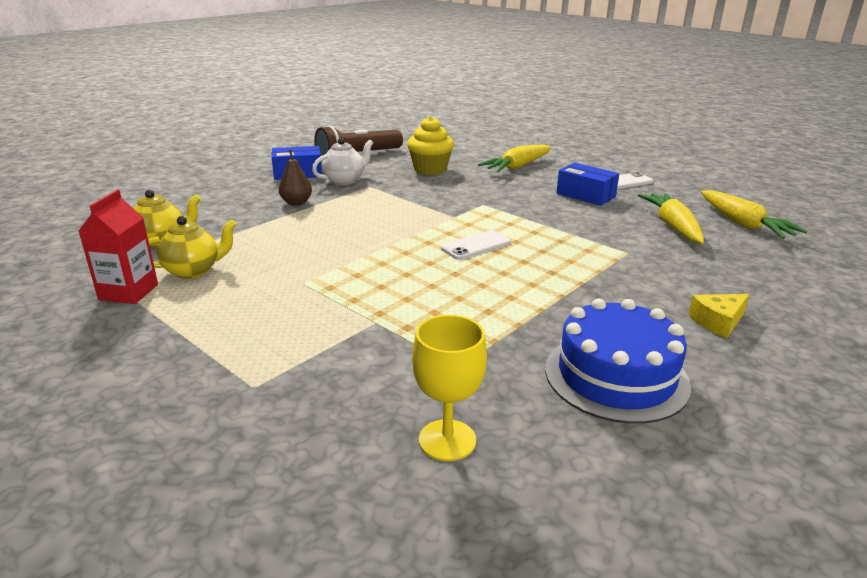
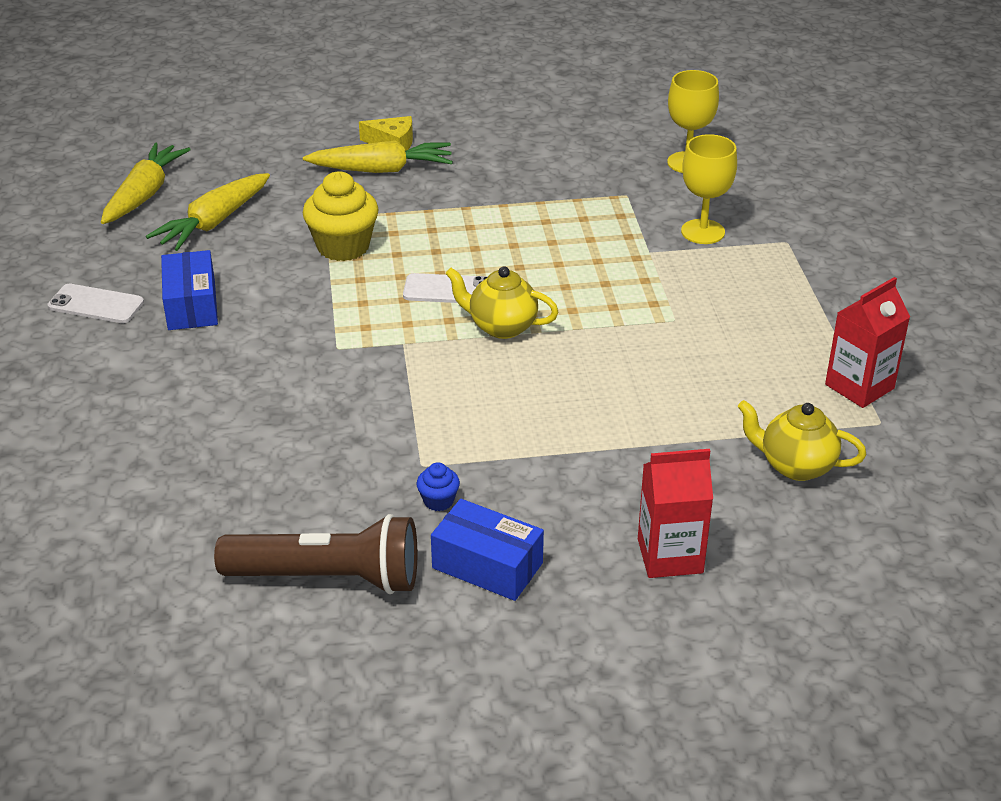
camera: 140 degrees left, 10 degrees up
(193, 271) = (778, 389): yellow teapot -> yellow teapot (501, 327)
(214, 196) = (670, 556): none -> red carton
(296, 203) = (564, 472): brown pear -> none
(344, 180) = (438, 501): white teapot -> blue cupcake
(346, 360) = (703, 232): none -> yellow goblet
(430, 169) = (276, 466): yellow cupcake -> yellow cupcake (343, 246)
(517, 167) = (149, 406): yellow carrot -> yellow carrot (382, 170)
(616, 376) = (532, 148): blue cake -> none

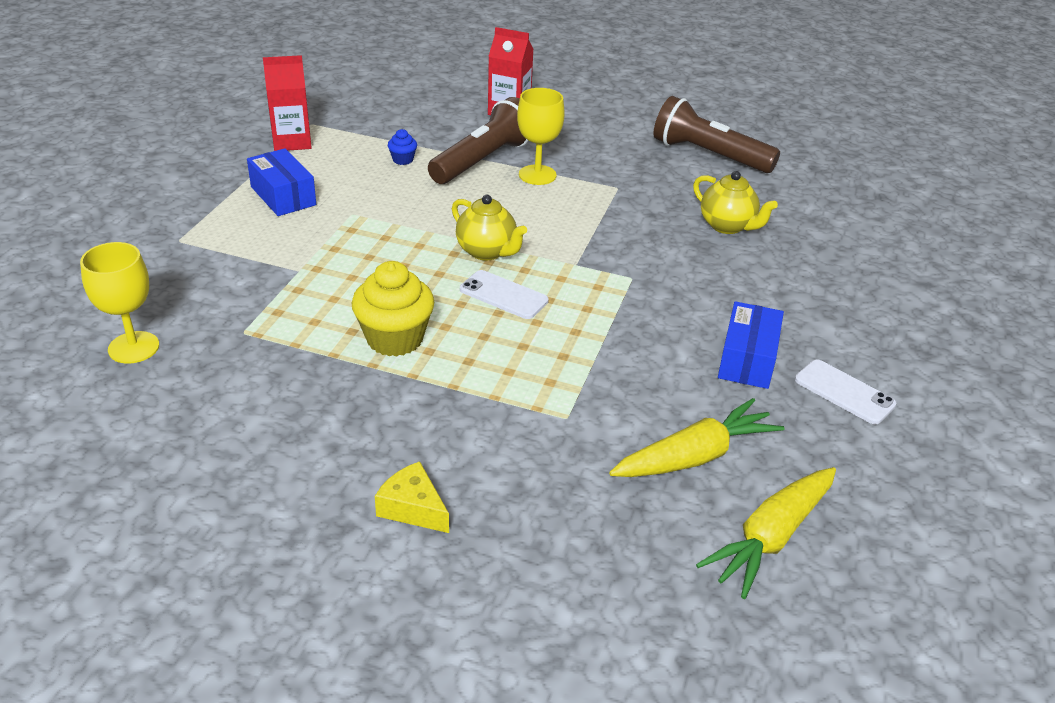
camera: 155 degrees left, 0 degrees up
(343, 246) = (569, 373): yellow cupcake -> yellow cupcake (395, 339)
(382, 170) = (458, 466): yellow carrot -> none
(438, 501) = (620, 168): blue cupcake -> blue cupcake (403, 160)
(487, 565) = (613, 135): blue box -> blue box (283, 196)
(616, 445) = (483, 160): none -> brown flashlight
(703, 232) = (230, 272): yellow goblet -> yellow goblet (537, 175)
(795, 466) = (390, 122): yellow teapot -> yellow teapot (727, 226)

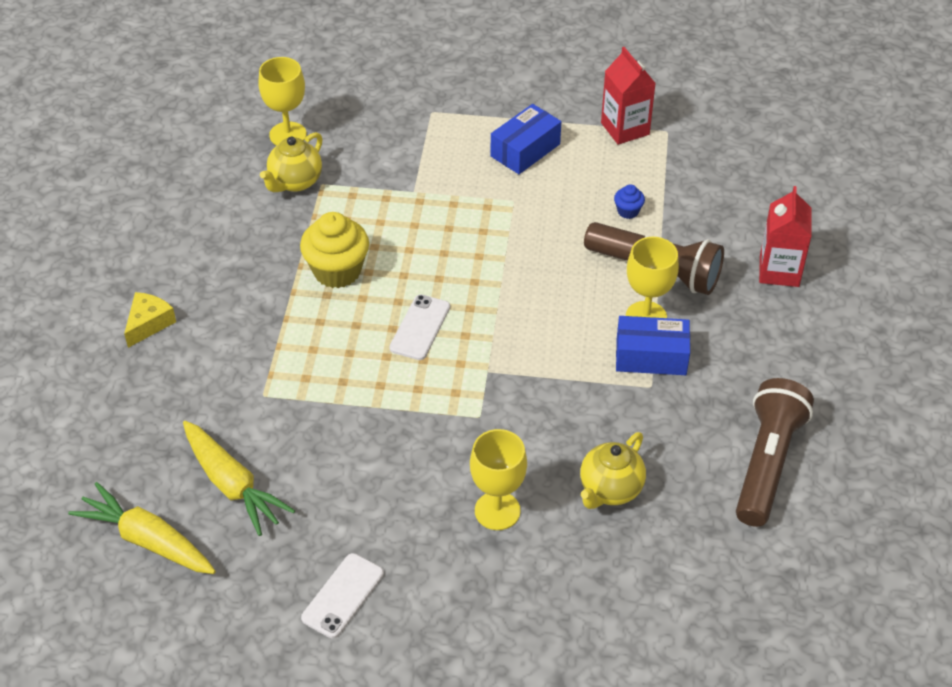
camera: 80 degrees right, 10 degrees up
(487, 251) = (486, 304): yellow teapot -> yellow teapot (295, 182)
(745, 286) = (497, 511): none -> yellow goblet
(747, 359) = (374, 516): blue box -> blue box (651, 356)

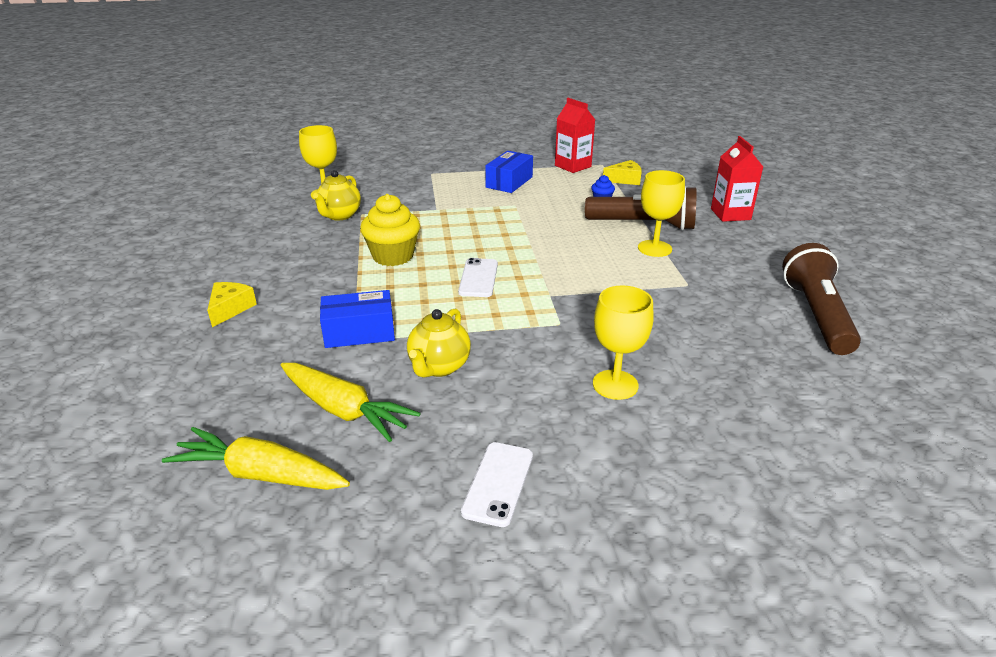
camera: 15 degrees left, 15 degrees down
(610, 490) = (704, 353): yellow teapot -> yellow teapot (439, 367)
(651, 356) = (675, 268): blue box -> blue box (359, 332)
(680, 172) = (625, 180): none -> yellow cheese

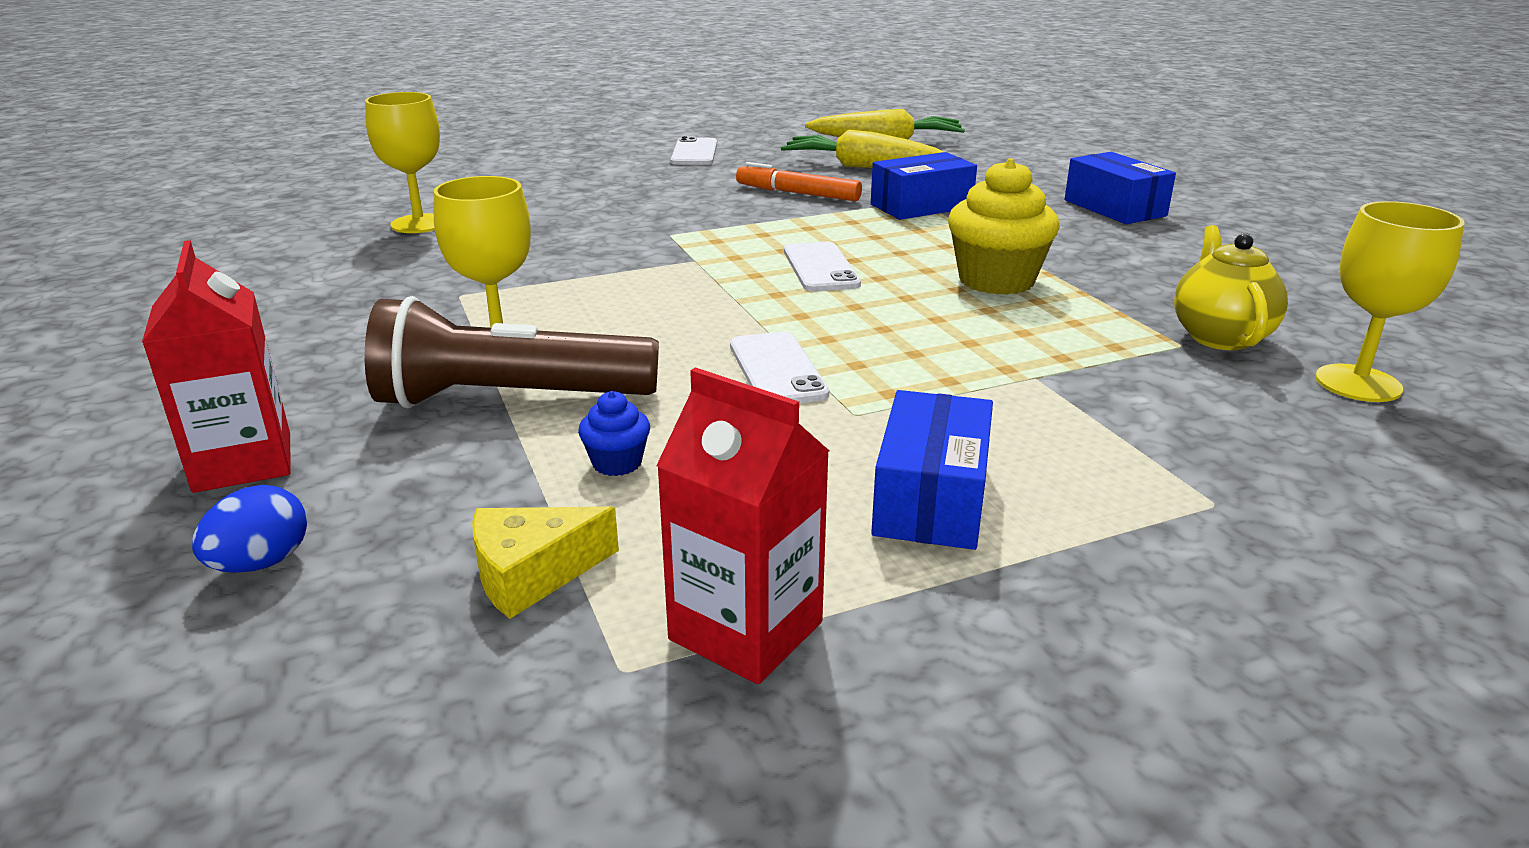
camera: 165 degrees right, 5 degrees down
(230, 309) = (1114, 208): yellow cheese -> blue box
(439, 367) = (797, 193): yellow teapot -> orange marker
(534, 224) = (777, 369): none -> white phone
(615, 385) = (594, 199): yellow goblet -> yellow goblet (419, 224)
(700, 189) = (261, 563): none -> blue egg
(816, 315) = (269, 278): brown flashlight -> none

